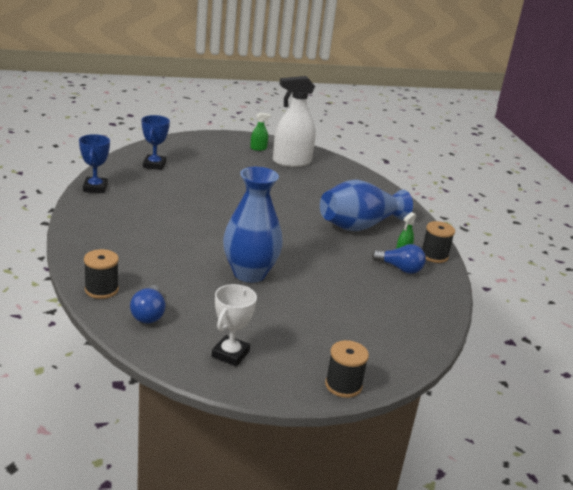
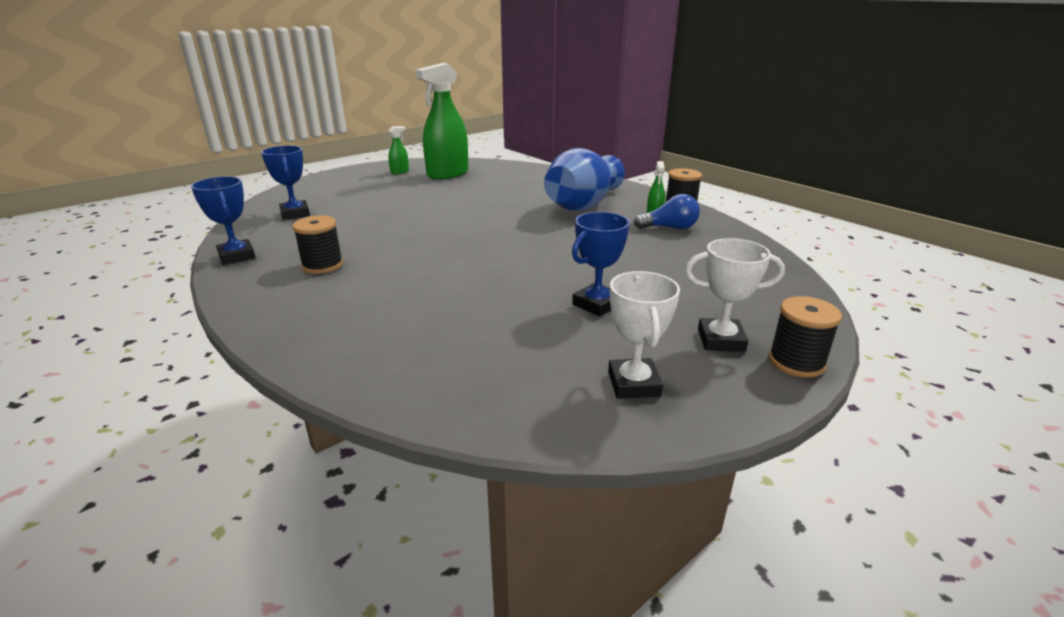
camera: 25 degrees left, 0 degrees up
(101, 290) = (367, 373): black spool -> black spool (322, 265)
(148, 314) = (470, 379): blue light bulb -> none
(249, 273) = (535, 283): blue vase -> none
(270, 302) = (596, 304): none -> blue trophy
(291, 162) = (447, 174): white spray bottle -> green spray bottle
(316, 354) = (721, 340): none -> white trophy

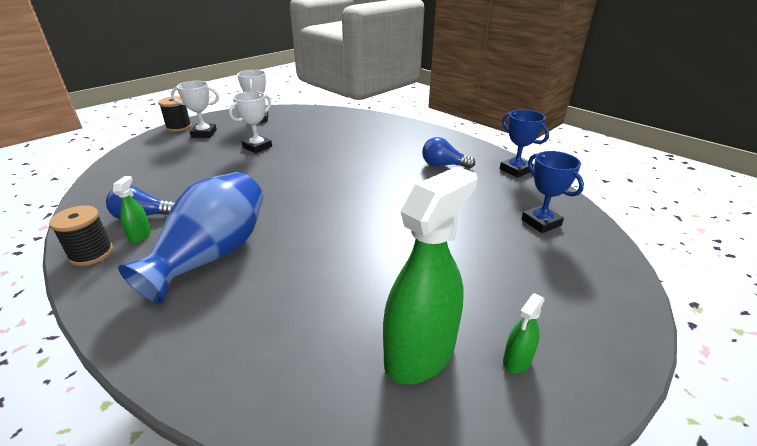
camera: 175 degrees right, 5 degrees up
(322, 265) = (443, 165): black spool -> blue light bulb
(596, 304) = (257, 147): blue trophy -> white trophy

